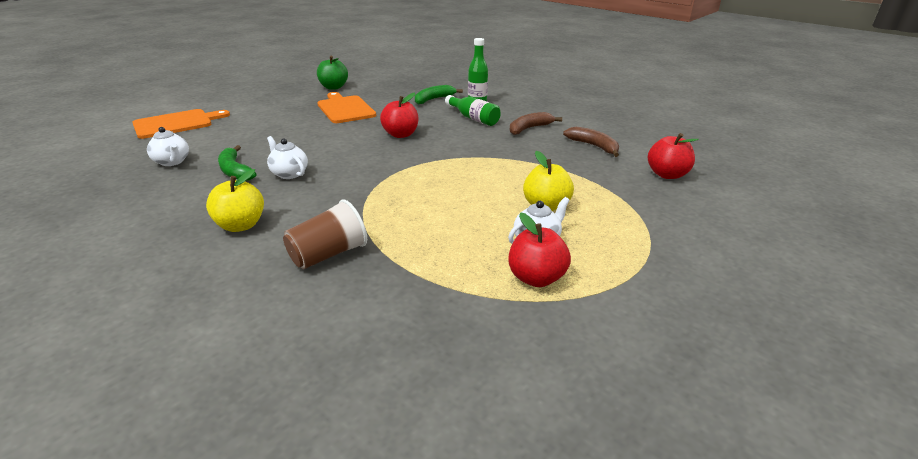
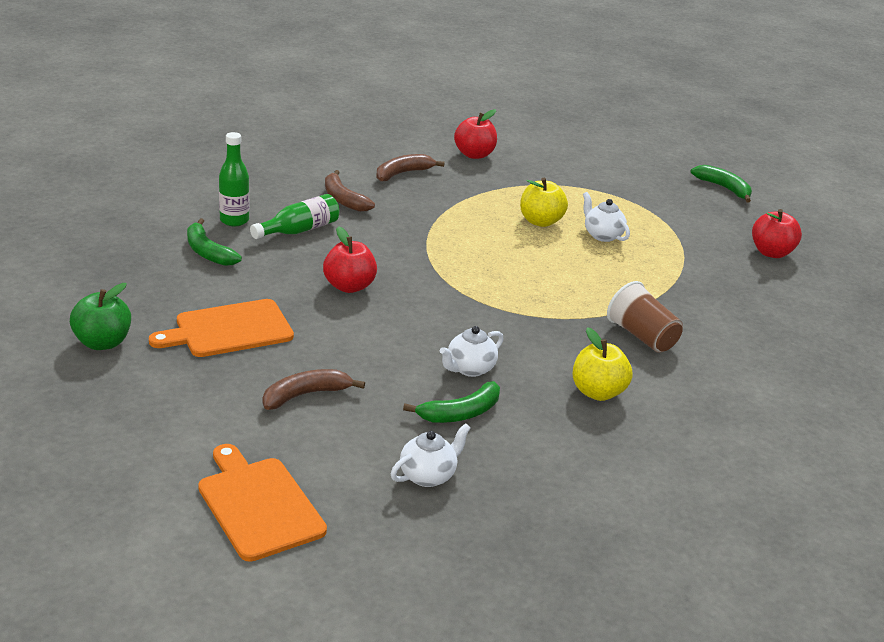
camera: 90 degrees left, 0 degrees up
(272, 128) = (305, 395): none -> brown banana
(536, 278) = (655, 244): red apple -> red apple (771, 252)
(772, 366) = (724, 188): none -> green banana

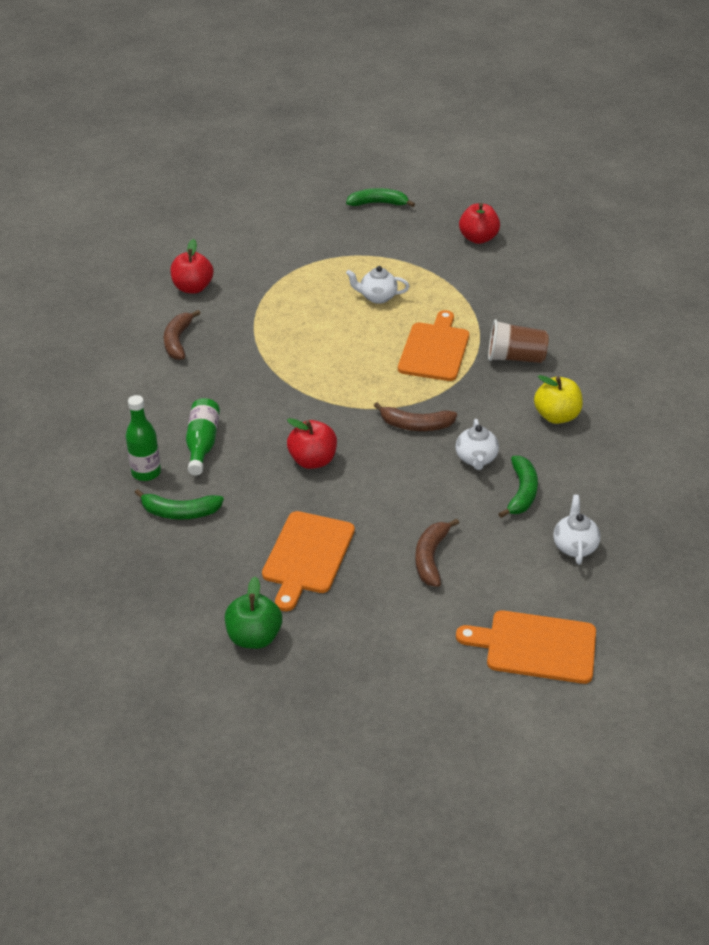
camera: 45 degrees left, 10 degrees up
(343, 199) = (181, 395): brown banana -> brown banana (415, 425)
(540, 221) = (327, 314): yellow apple -> none
(582, 289) = (434, 349): none -> orange cutting board

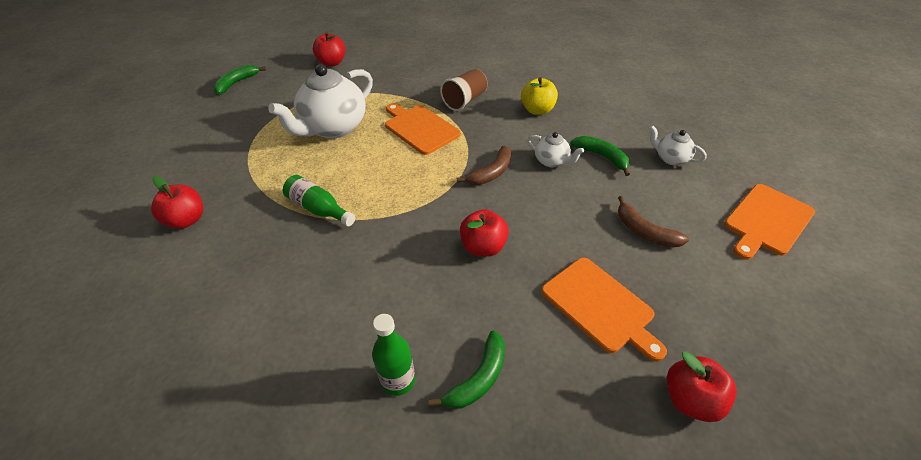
camera: 55 degrees left, 5 degrees up
(178, 341) = (241, 263): brown banana -> none
(202, 444) = (397, 313): green bottle -> green bottle (318, 209)
(254, 637) = (691, 399): green apple -> red apple
(377, 297) = (333, 128): white teapot -> white teapot, size x2.11

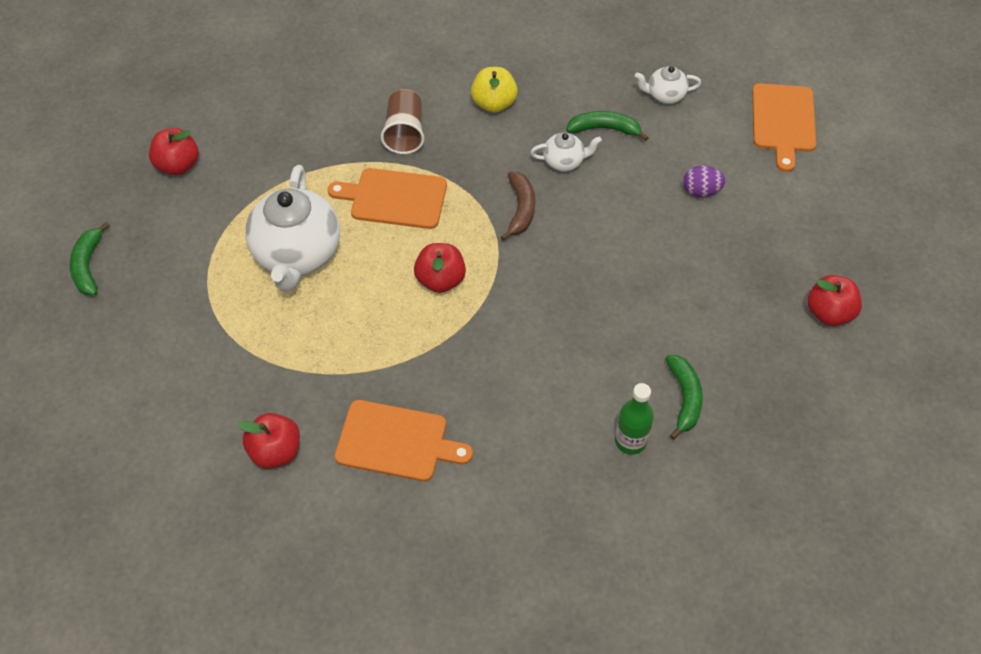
camera: 40 degrees left, 10 degrees up
(318, 209) = (397, 352): green bottle -> none
(483, 247) = (587, 290): red apple -> red apple (440, 280)
(600, 306) = (720, 282): orange cutting board -> orange cutting board (396, 441)
(644, 231) = (701, 191): brown banana -> purple egg

